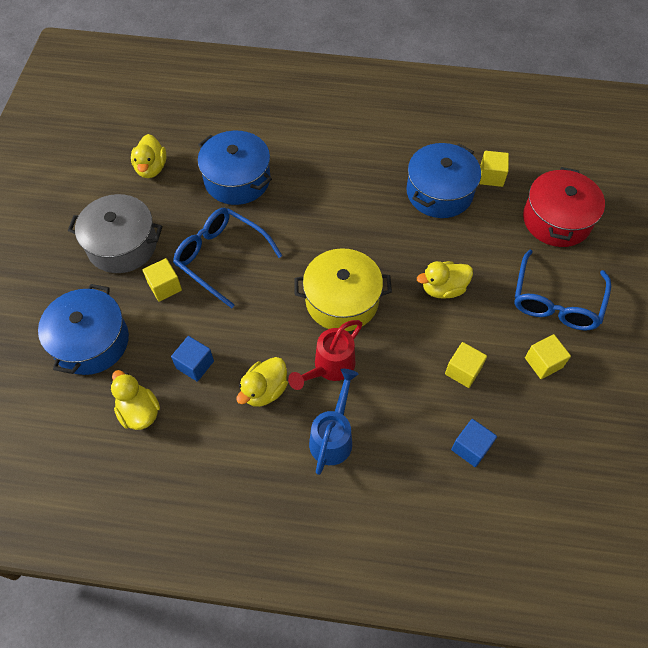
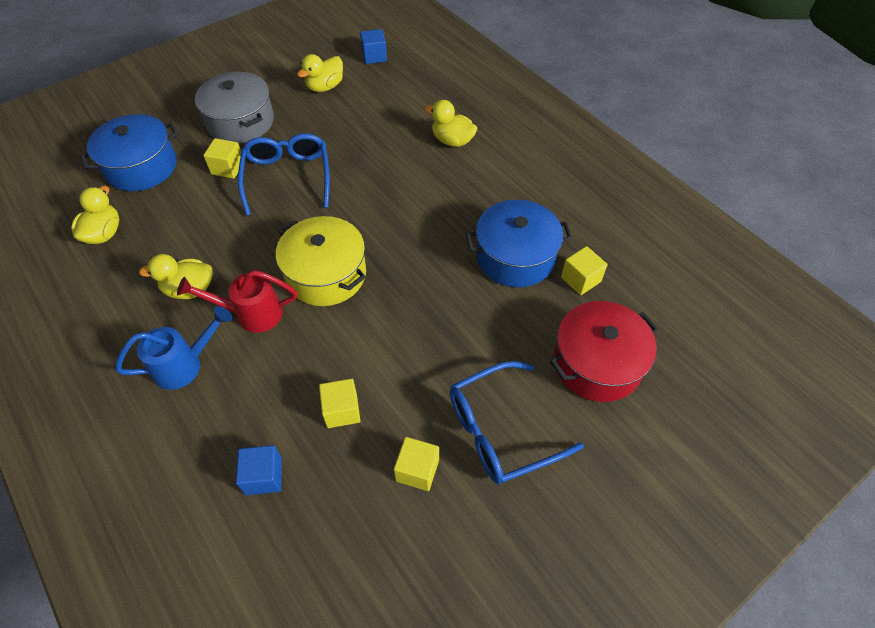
camera: 45 degrees right, 5 degrees down
(195, 364) = (174, 233): blue cube -> blue cube (374, 56)
(237, 179) = (370, 134): blue pot -> none
(443, 288) = (415, 332): yellow duck -> yellow duck (452, 141)

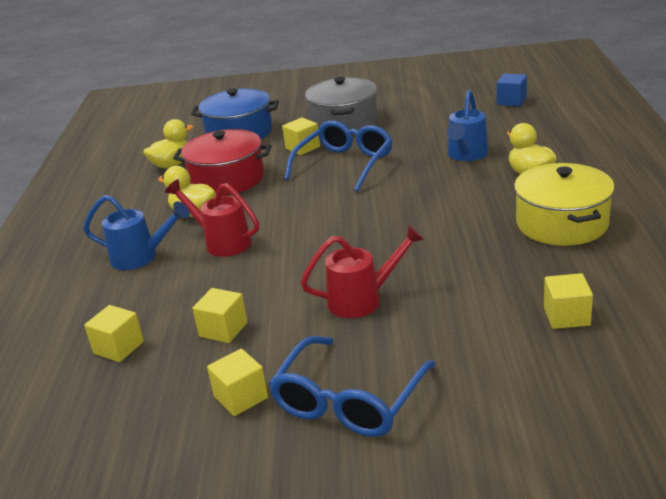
camera: 40 degrees right, 25 degrees down
(264, 476) = (118, 347): blue cube -> yellow cube
(325, 87) = (441, 113): yellow duck -> none
(326, 274) = (309, 235): yellow pot -> yellow pot (562, 223)
(386, 134) = (466, 155): none -> blue watering can
(429, 326) = (363, 299): none -> red watering can
(499, 431) = (348, 402): blue glasses -> blue glasses turned 75 degrees counterclockwise
(515, 257) = (507, 276): blue pot -> none
(597, 363) = (513, 391): red pot -> red pot (227, 179)

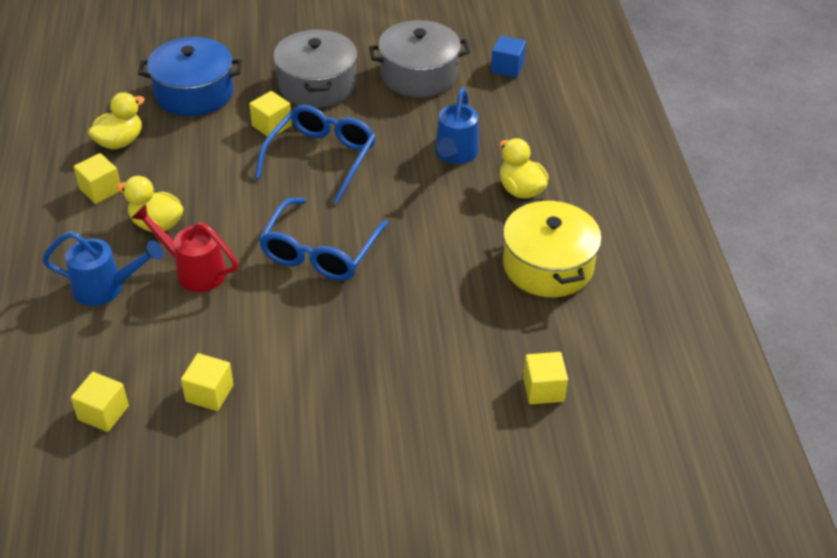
camera: 10 degrees left, 15 degrees up
(227, 179) = (188, 172): red pot -> none
(241, 397) = (236, 478): yellow cube -> yellow cube (100, 190)
(348, 402) = (339, 485): blue glasses -> blue glasses (319, 252)
(363, 299) = (348, 359): red watering can -> none
(433, 110) = (419, 75): none -> grey pot

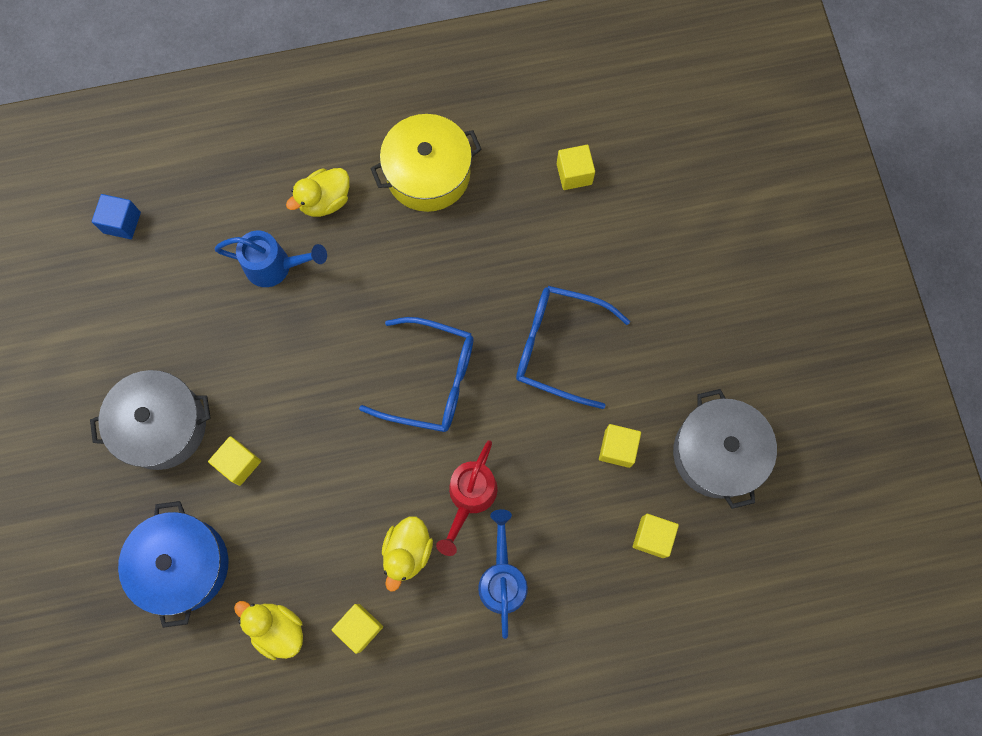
camera: 95 degrees left, 30 degrees up
(322, 157) = (289, 400): blue glasses -> blue glasses (558, 347)
(419, 75) = (139, 315): grey pot -> grey pot (717, 453)

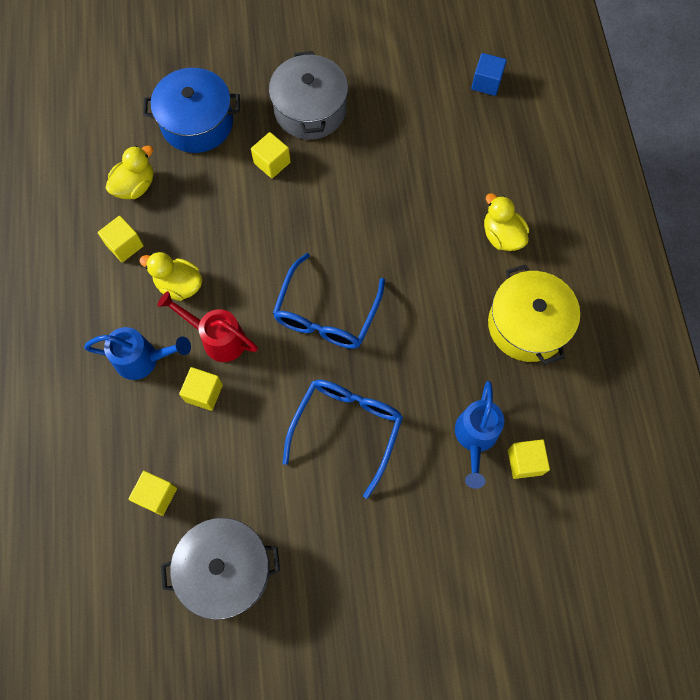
camera: 95 degrees right, 5 degrees down
(275, 266) = (441, 194): blue watering can -> blue watering can (475, 438)
(617, 448) = (243, 473): yellow cube -> yellow cube (204, 393)

